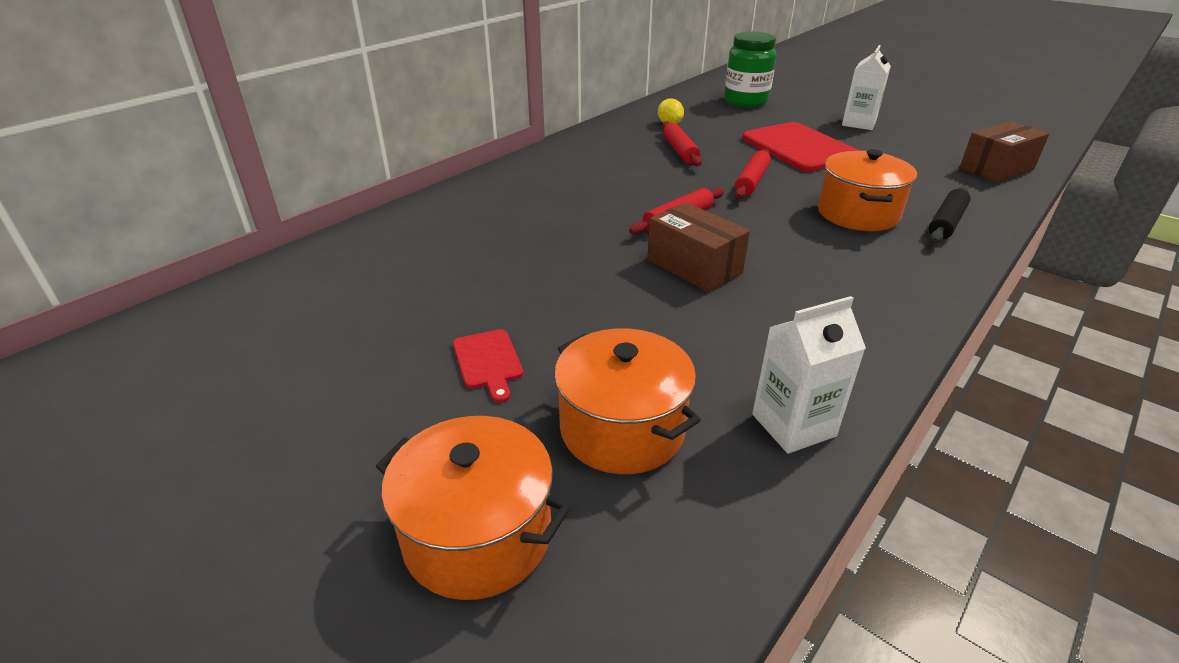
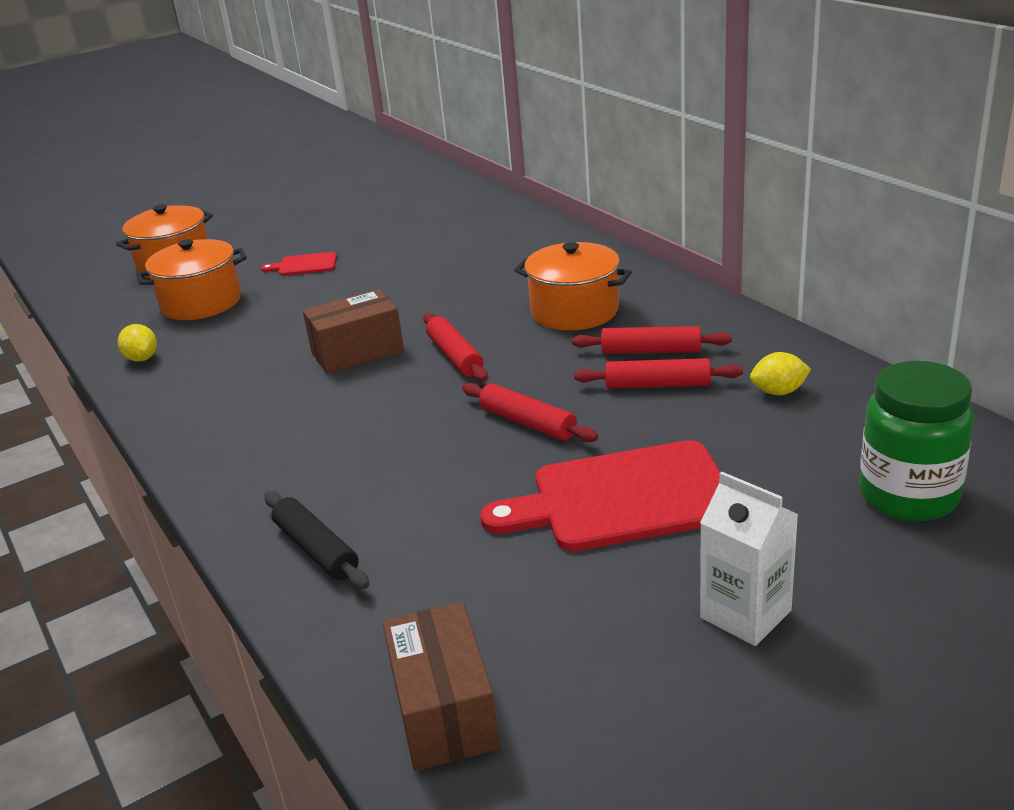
camera: 110 degrees right, 5 degrees down
(637, 156) = (651, 351): none -> red rolling pin
(793, 425) = (142, 358): white carton -> yellow lemon
(858, 214) = (388, 482): orange pot -> orange pot (574, 311)

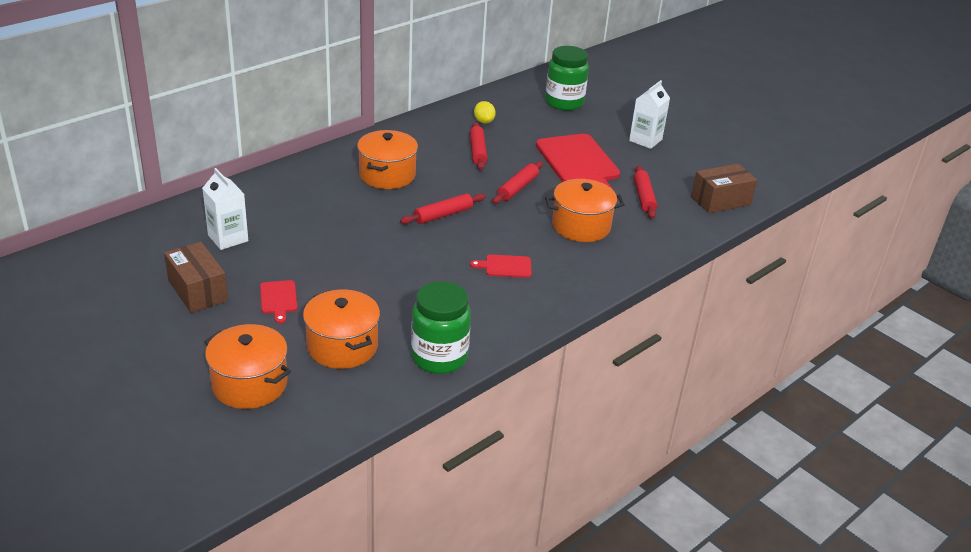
camera: 105 degrees left, 5 degrees up
(142, 358) = (439, 357): yellow lemon -> green jar
(303, 406) = (505, 266): none -> red cutting board
(316, 549) = (638, 243): black rolling pin -> none
(357, 352) = (435, 253): brown box -> brown box (198, 291)
(391, 485) = (581, 226): none -> orange pot
(433, 230) = (228, 238): none -> white carton
(651, 351) = (441, 152): red rolling pin -> red rolling pin (644, 197)

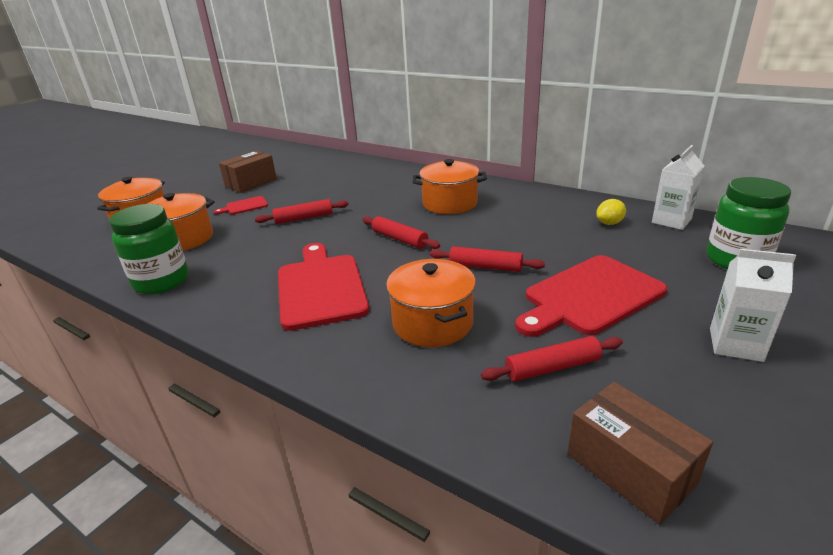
camera: 80 degrees right, 5 degrees down
(228, 238) = (318, 176): white carton -> white carton (671, 221)
(478, 151) = (540, 232): red rolling pin -> red rolling pin (304, 218)
(505, 266) = (320, 287): red cutting board -> red cutting board, size x2.18

